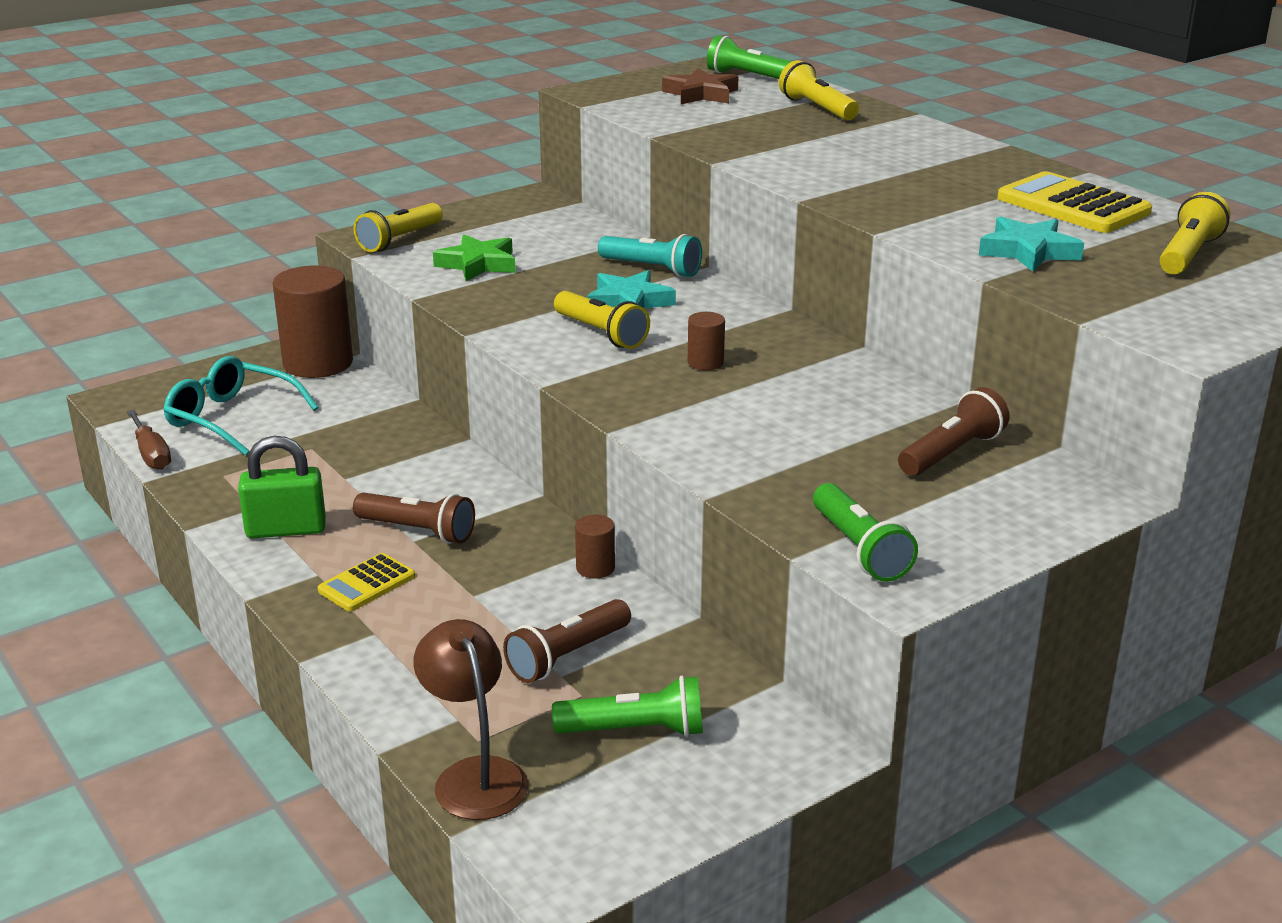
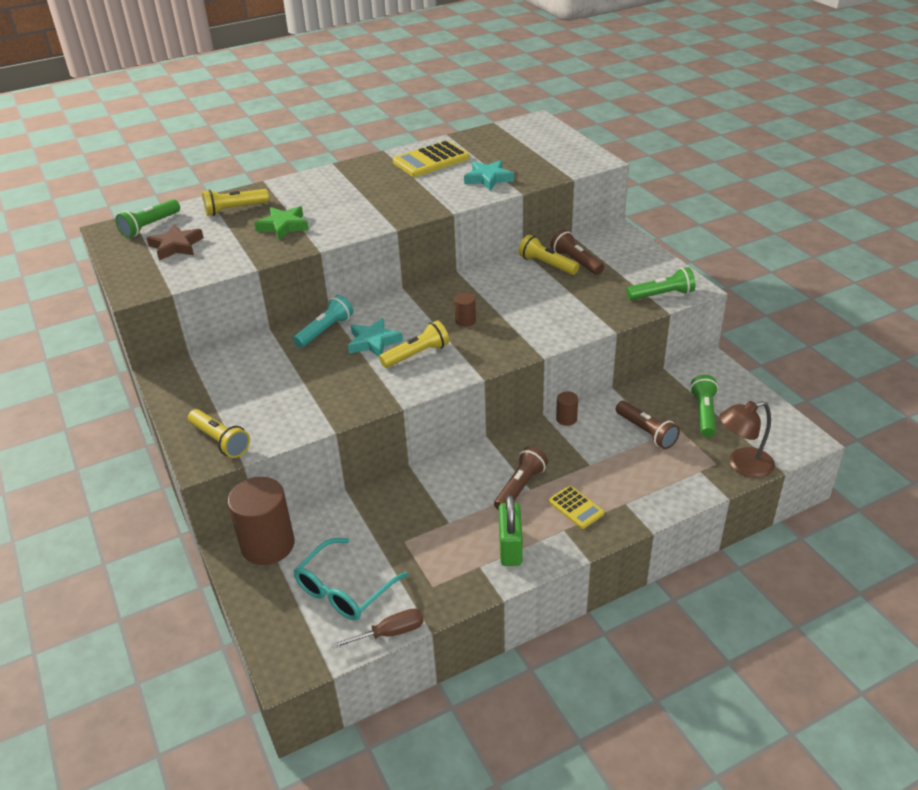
camera: 80 degrees left, 10 degrees up
(478, 264) = (286, 402): green star -> green star (283, 226)
(1188, 254) = (501, 145): yellow flashlight -> yellow flashlight (547, 264)

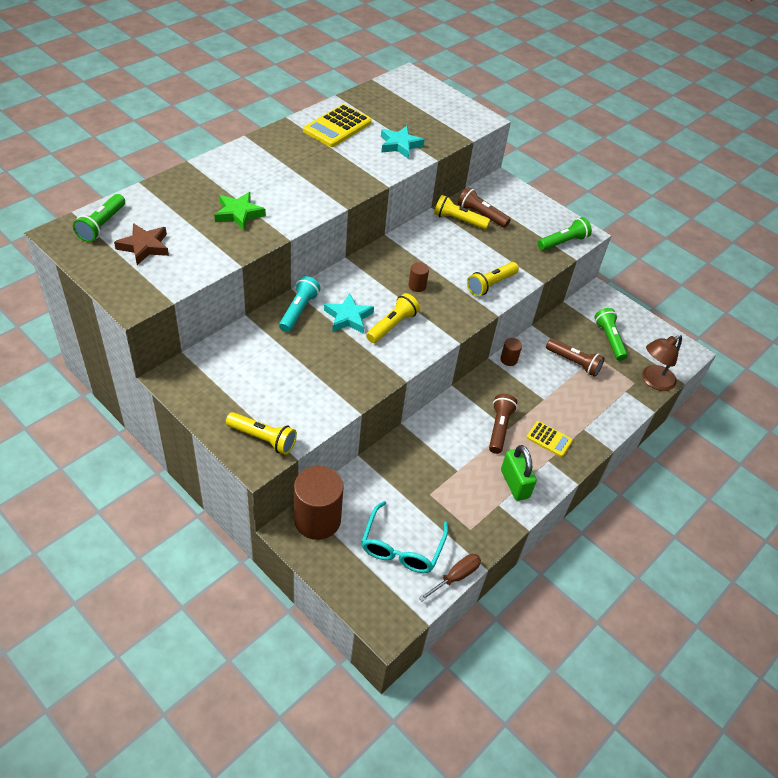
camera: 25 degrees left, 10 degrees up
(234, 209) = (178, 198): yellow flashlight -> yellow flashlight (490, 284)

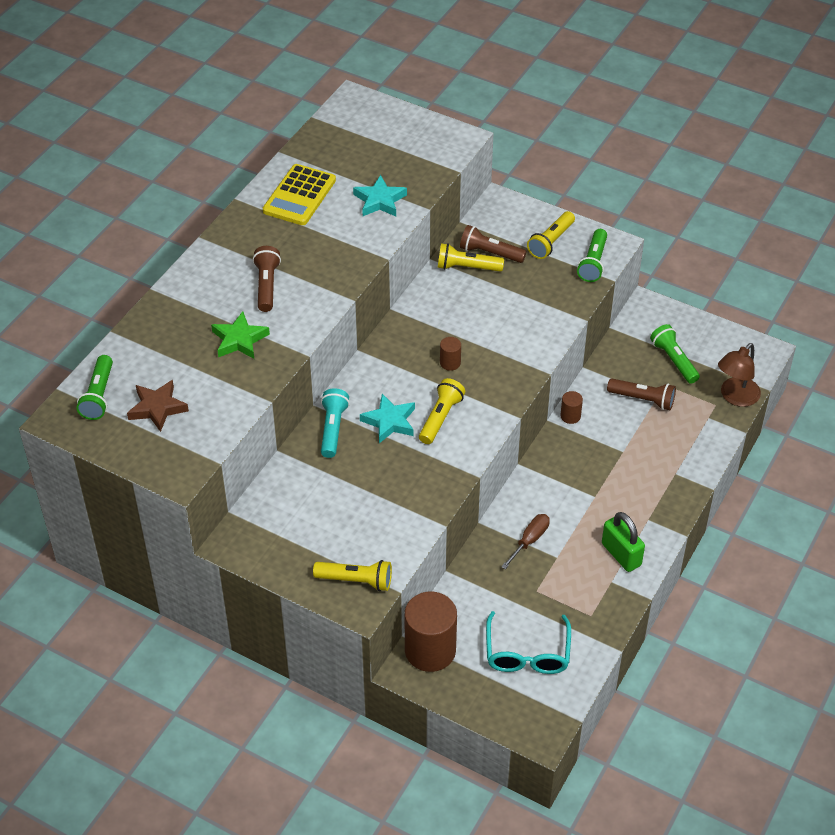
camera: 10 degrees left, 0 degrees up
(456, 577) = (592, 667): brown screwdriver -> brown screwdriver (529, 540)
(490, 284) = (530, 339): yellow flashlight -> yellow flashlight (551, 242)
(499, 428) = (585, 498): brown flashlight -> brown flashlight (267, 286)
(549, 439) = (642, 495): yellow calculator -> none
(563, 242) = (593, 263): green flashlight -> green flashlight turned 150 degrees clockwise

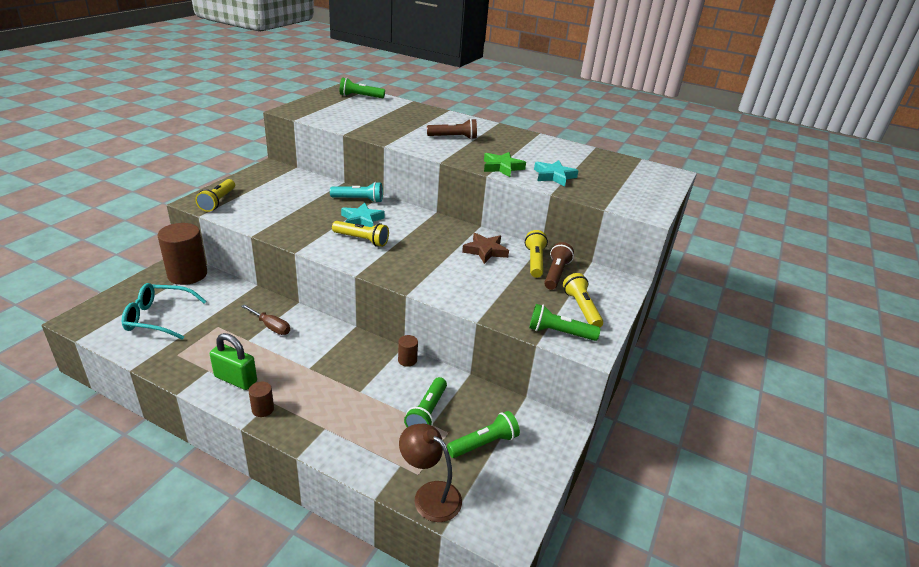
camera: 85 degrees right, 15 degrees down
(157, 408) = (346, 108): brown star -> brown star (485, 251)
(239, 340) = (402, 128): green star -> green star (502, 167)
(299, 196) = (549, 150): yellow calculator -> none
(450, 363) = (421, 247): brown cylinder -> brown cylinder (263, 409)
(551, 242) = (581, 308): yellow flashlight -> yellow flashlight turned 45 degrees clockwise
(621, 554) = (236, 379): green padlock -> green padlock turned 60 degrees clockwise
(643, 399) = (427, 412): brown flashlight -> green flashlight

